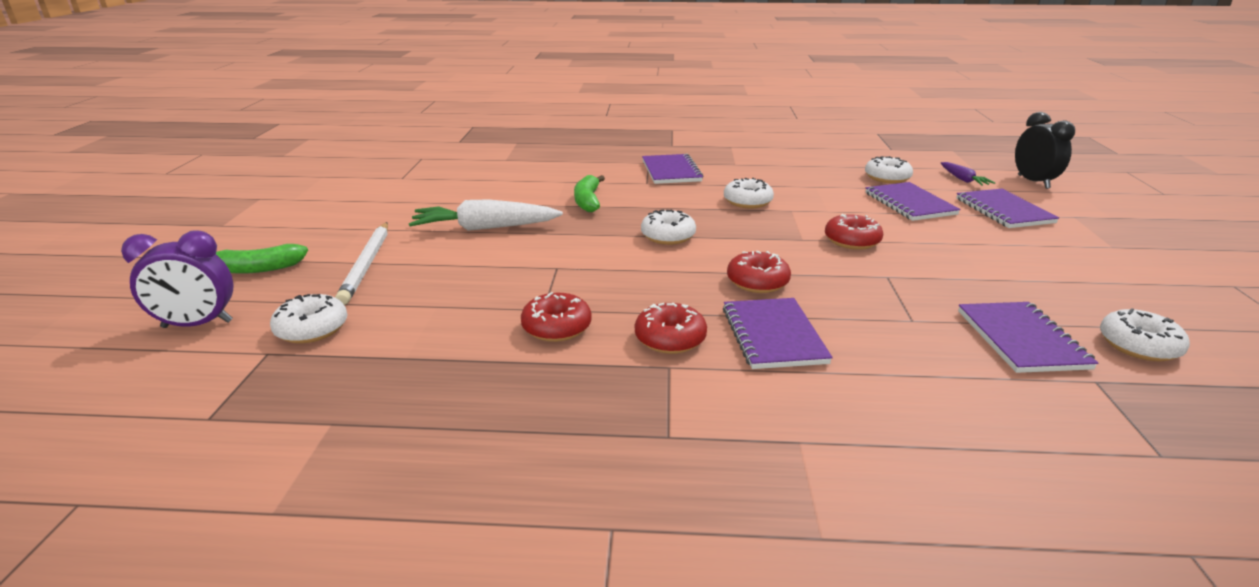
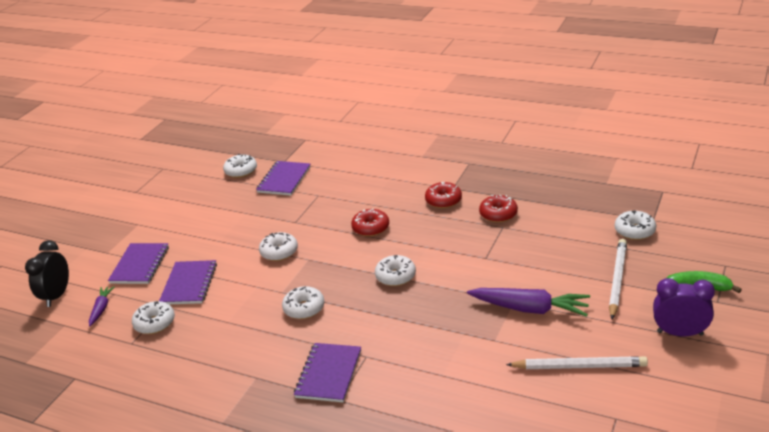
camera: 155 degrees left, 5 degrees up
(197, 324) = (706, 243): purple clock -> purple clock (680, 333)
(430, 198) = (579, 366): none -> white pencil
(485, 228) = (529, 309): white carrot -> purple carrot
(588, 201) = (434, 334): green banana -> none
(773, 335) = (393, 196): purple notebook -> none
(852, 241) = (279, 252): red donut -> white donut

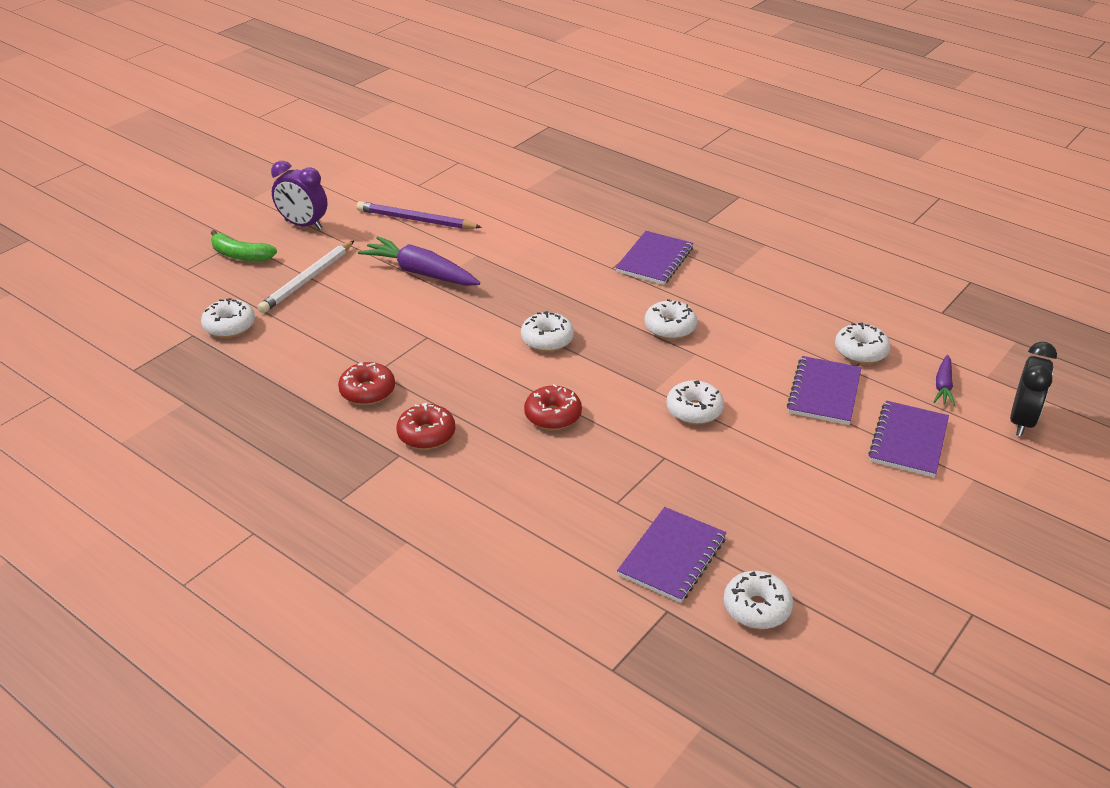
camera: 170 degrees left, 5 degrees up
(579, 366) = (416, 220): white pencil -> purple pencil

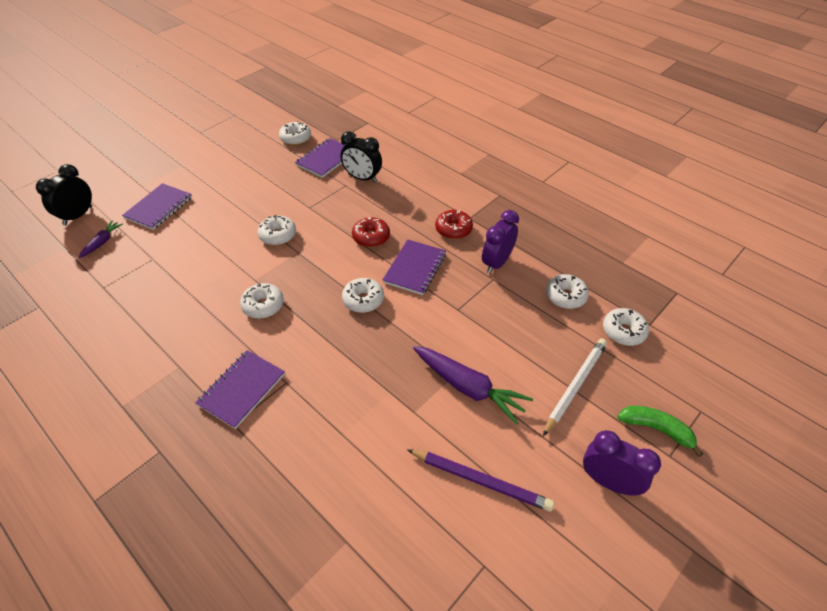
camera: 175 degrees left, 10 degrees up
(367, 391) = (496, 263): red donut -> purple clock
(590, 518) = (362, 178): none -> black clock
(824, 392) = (185, 242): purple notebook -> purple notebook (415, 268)
(861, 351) = (133, 273): white donut -> white donut (565, 296)

